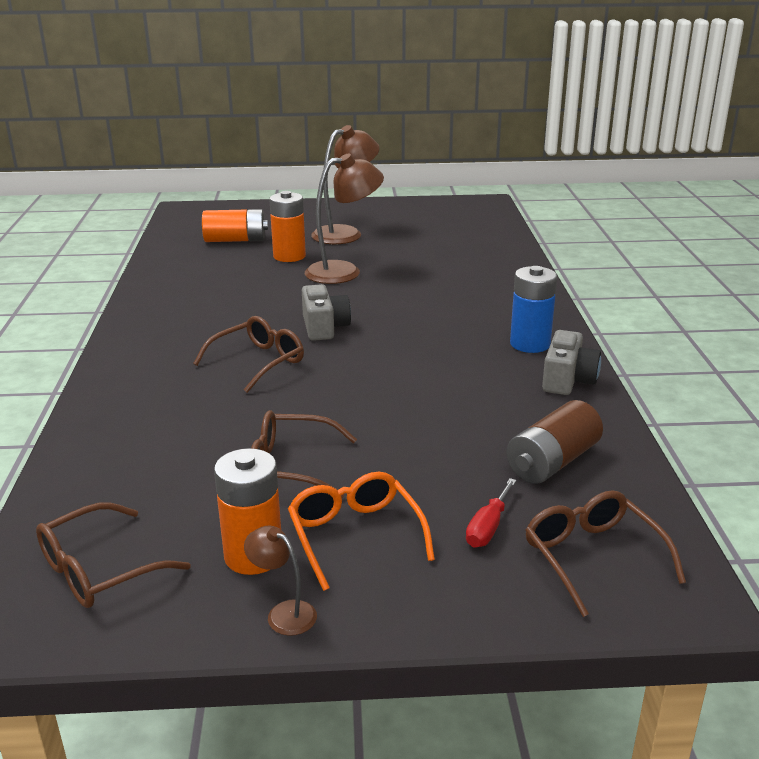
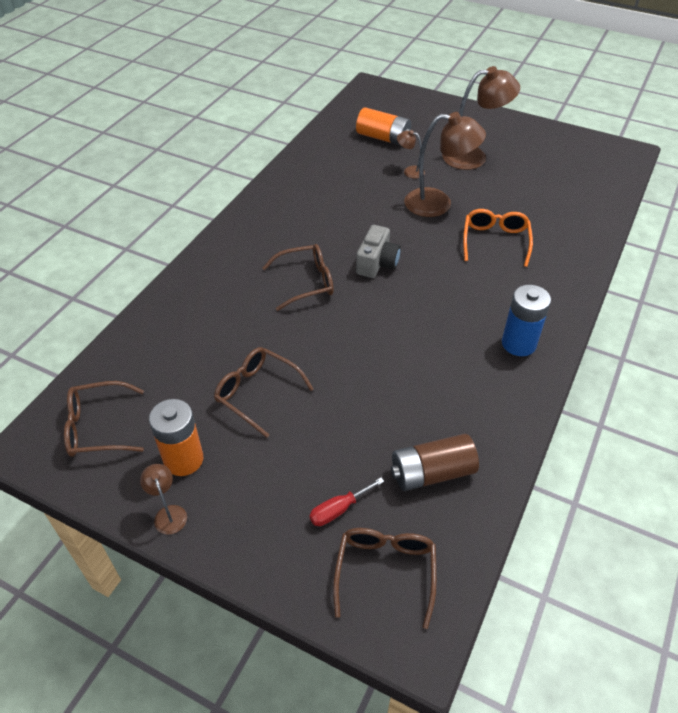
camera: 30 degrees right, 20 degrees up
(289, 256) = (409, 171): orange battery -> brown lamp
(356, 536) = (252, 474): orange glasses -> orange glasses (495, 242)
(568, 380) = (515, 396): grey camera -> none

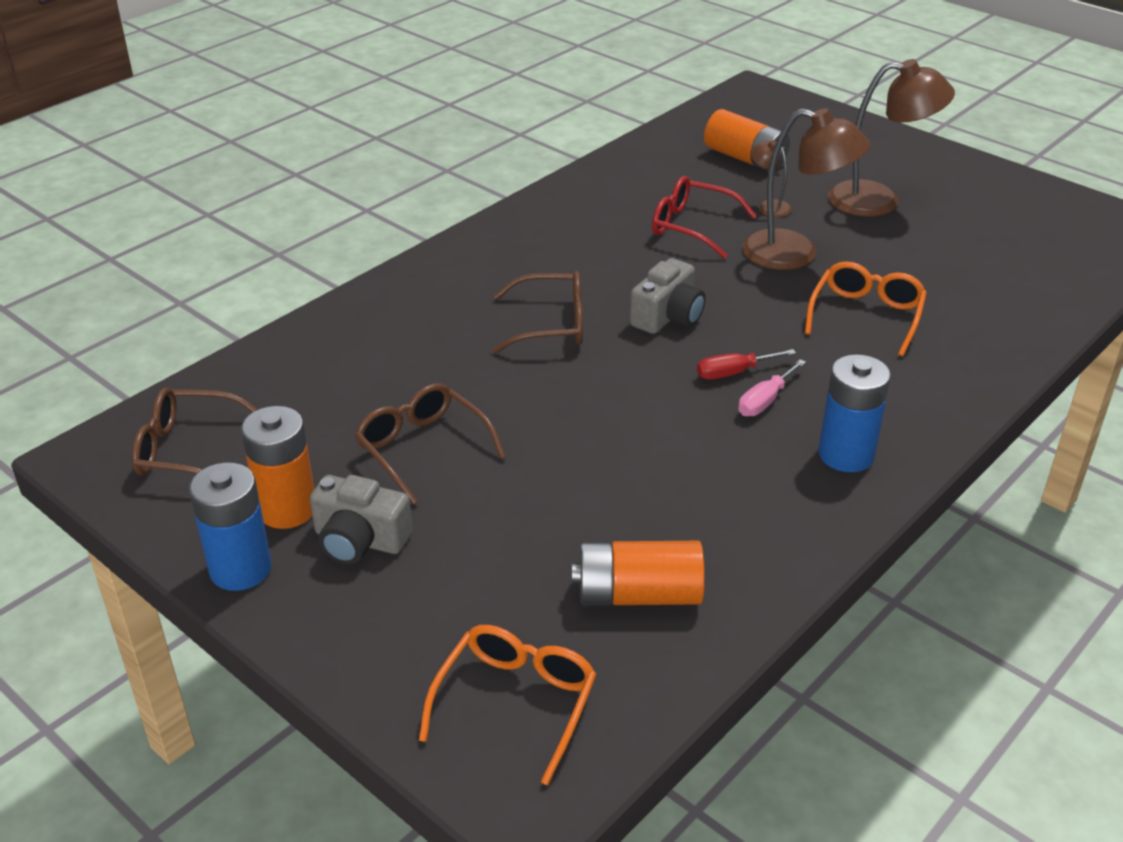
camera: 15 degrees right, 10 degrees down
(168, 513) = (240, 569): brown lamp -> blue battery
(241, 472) = (359, 540): none -> grey camera
(338, 510) = (479, 613): red screwdriver -> red screwdriver (733, 373)
(369, 194) = (693, 227): none -> red glasses
(385, 573) = (515, 704): brown glasses -> orange glasses
(432, 473) = (638, 595): brown battery -> orange battery
(457, 314) = (765, 401): none -> pink screwdriver

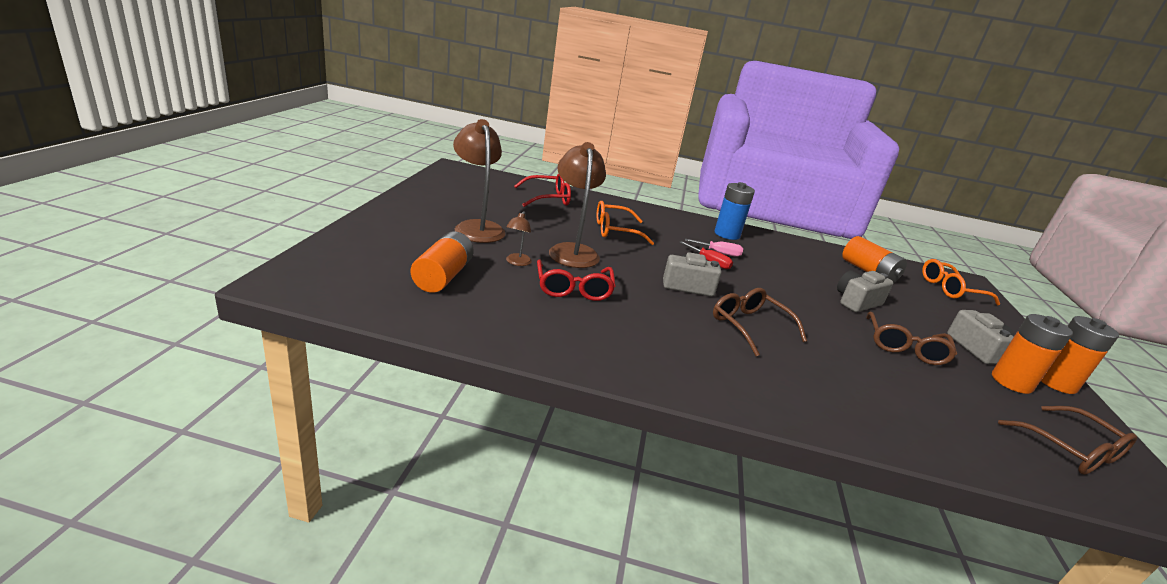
camera: 125 degrees left, 10 degrees down
(240, 569) = (1056, 382): blue battery -> orange battery
(549, 483) = (856, 302): none -> grey camera
(1008, 286) = (547, 198): none -> red glasses

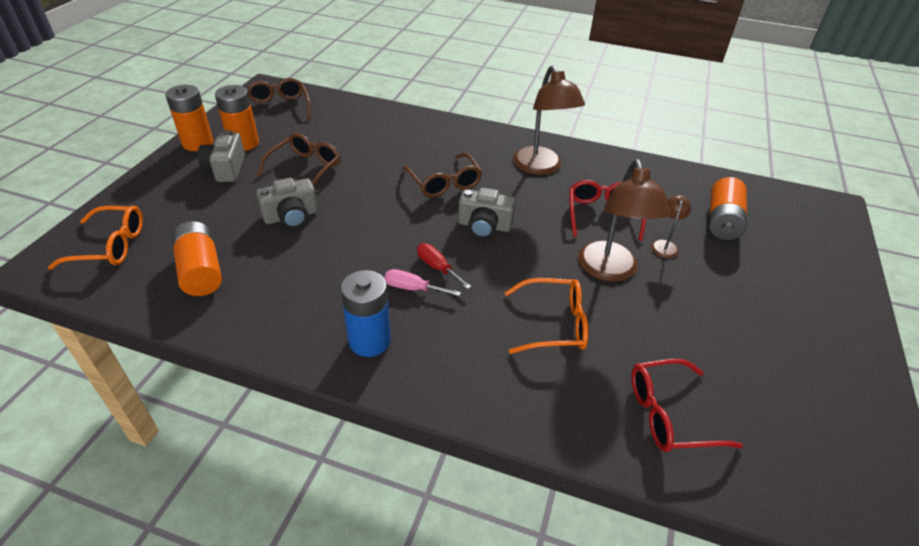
camera: 170 degrees left, 15 degrees up
(477, 227) = (735, 305): brown lamp -> brown lamp (541, 167)

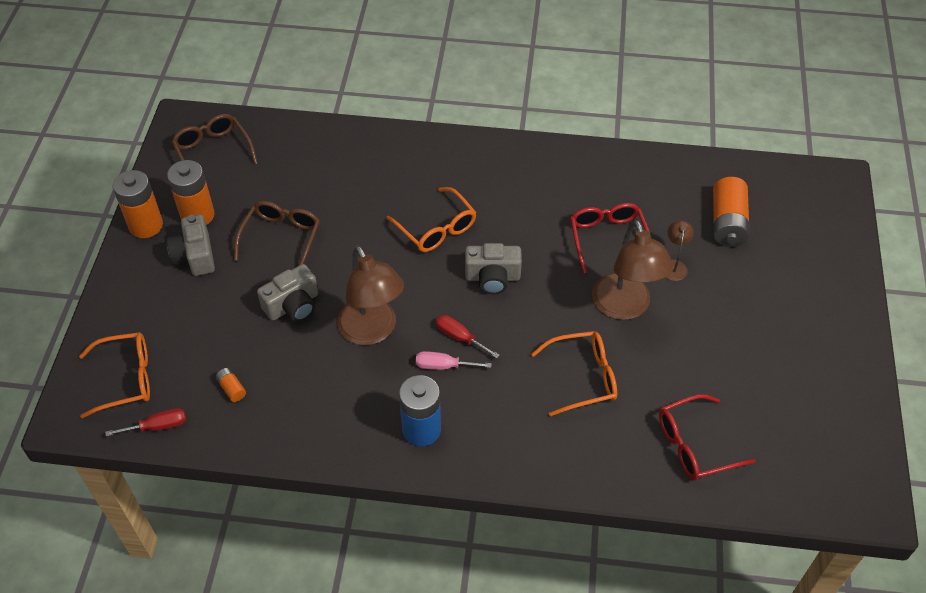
camera: 10 degrees left, 10 degrees up
(114, 289) = (158, 426): none -> red screwdriver
(201, 271) = (232, 388): orange battery -> orange battery, size x0.45
(444, 182) = (436, 228): brown glasses -> orange glasses
(541, 167) = (533, 186): brown lamp -> brown lamp (372, 331)

